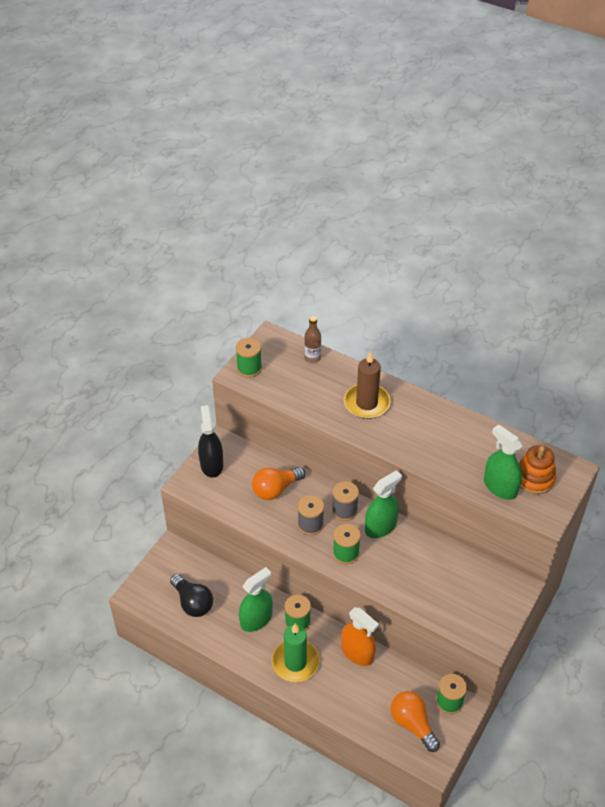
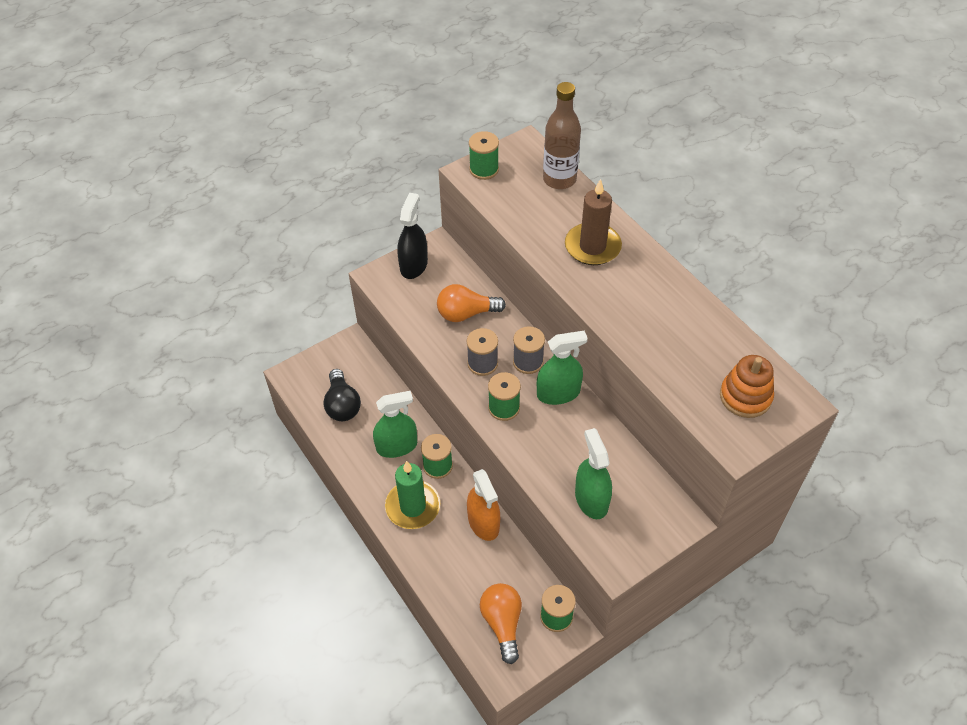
camera: 25 degrees right, 5 degrees up
(312, 358) = (559, 179): brown bottle -> brown bottle, size x1.72
(500, 487) = (697, 392): green spray bottle -> green spray bottle (591, 499)

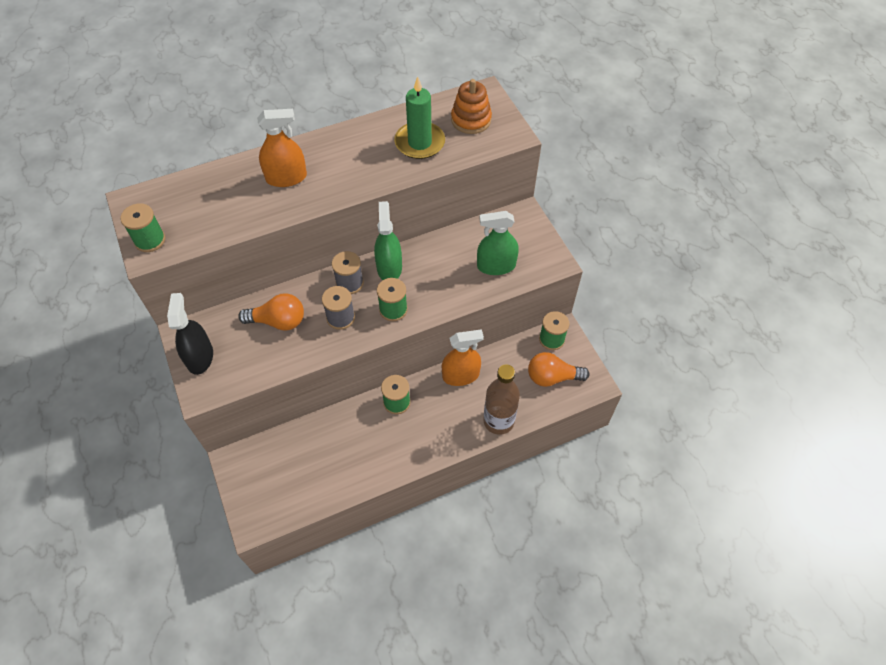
camera: 80 degrees left, 5 degrees up
(342, 405) = (306, 477): black light bulb -> none
(397, 446) = (367, 433): green spray bottle -> none
(413, 265) = (199, 357): black spray bottle -> black spray bottle turned 60 degrees clockwise
(413, 506) = (433, 428): green candle -> green candle (419, 143)
(466, 313) = (278, 321): orange light bulb -> orange light bulb turned 90 degrees counterclockwise
(559, 179) = (192, 185): brown bottle -> brown bottle (498, 421)
(592, 247) = (286, 177): brown candle -> orange spray bottle

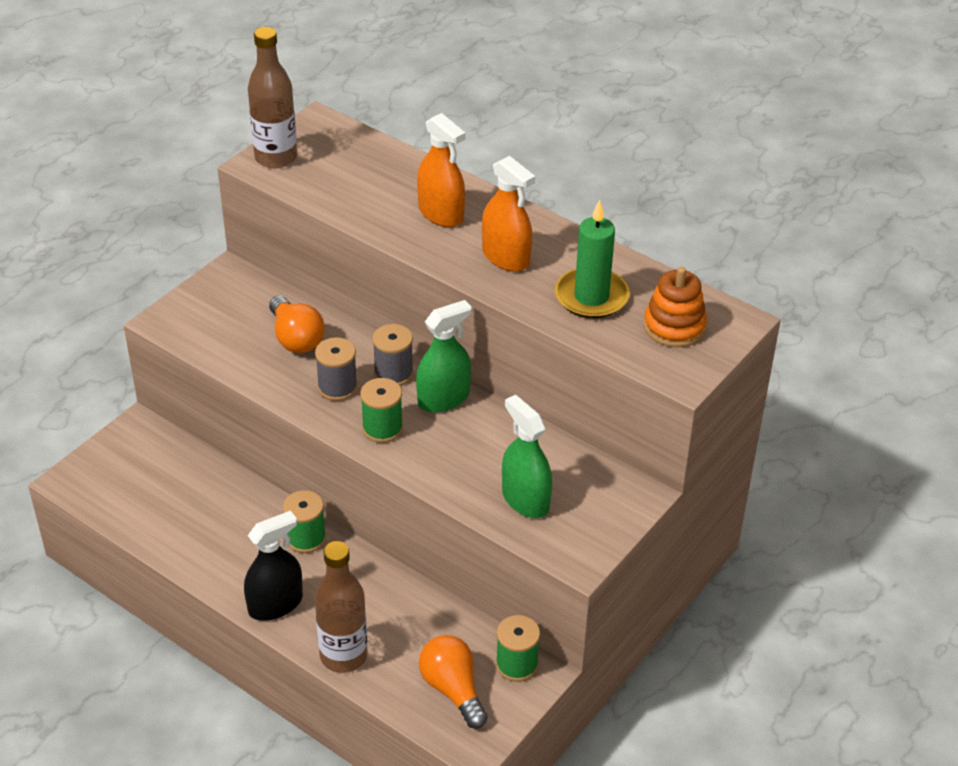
camera: 60 degrees right, 15 degrees down
(150, 240) = (276, 158): green spool -> brown bottle
(199, 357) = (207, 299): black spray bottle -> black spray bottle (275, 604)
(460, 375) = (388, 586): orange spray bottle -> orange spray bottle (506, 257)

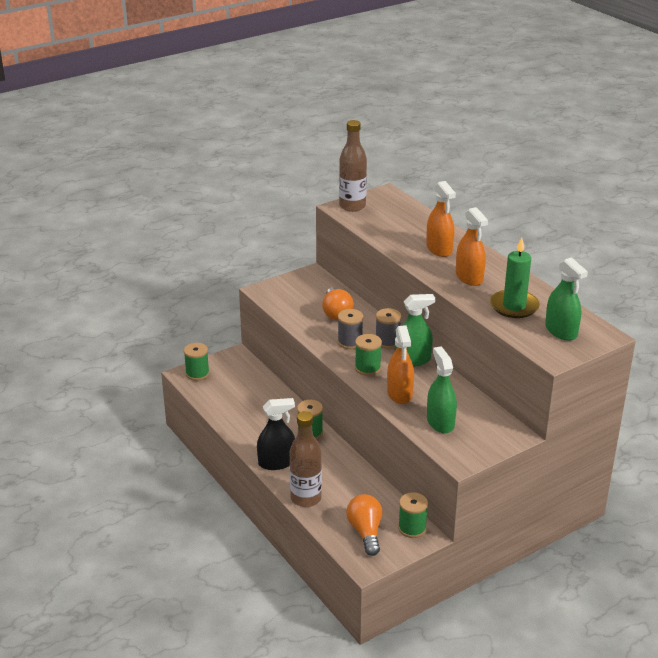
camera: 20 degrees right, 10 degrees down
(89, 474) = (197, 373): none -> green spool
(447, 463) = (399, 393): none -> orange spray bottle
(674, 327) = (561, 331): orange stacking toy -> green spray bottle

